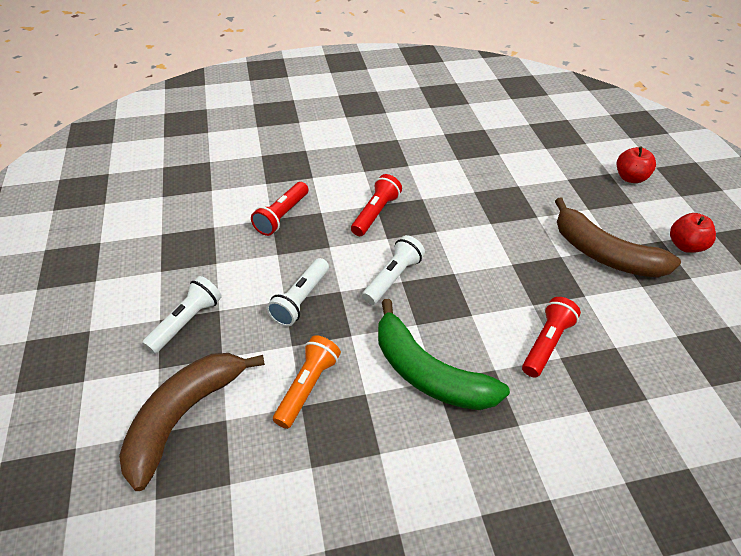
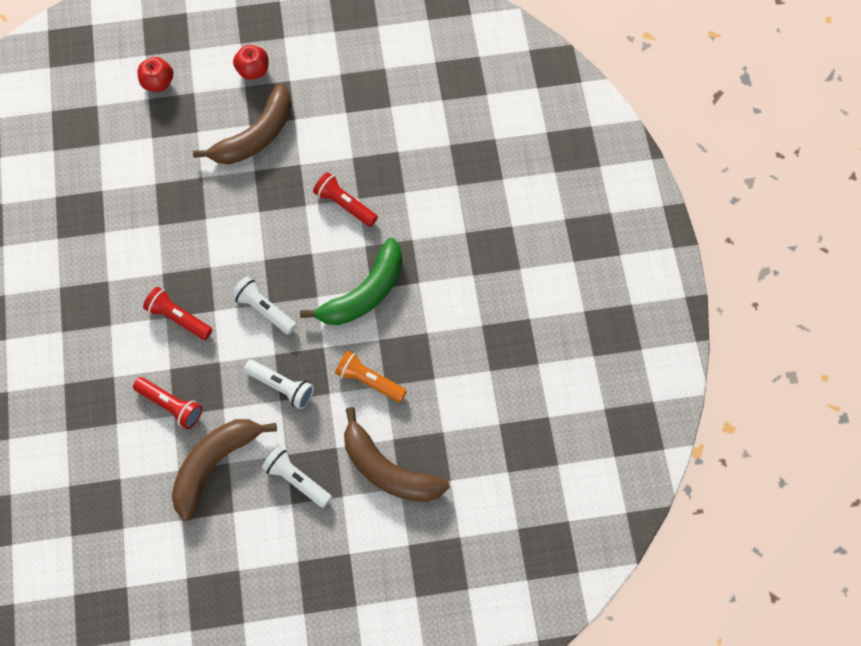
camera: 85 degrees left, 20 degrees up
(215, 252) = (214, 464): none -> brown banana

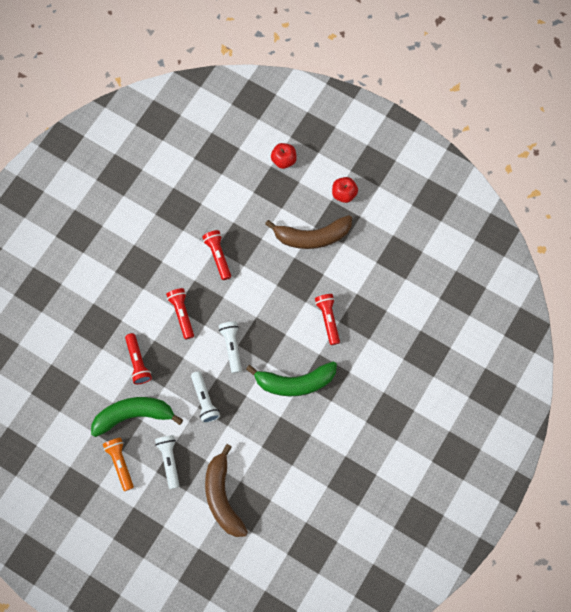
camera: 40 degrees right, 5 degrees up
(168, 229) = (218, 256): none -> red flashlight
(214, 464) = (133, 415): brown banana -> green banana
(369, 381) = (255, 436): orange flashlight -> orange flashlight (120, 463)

